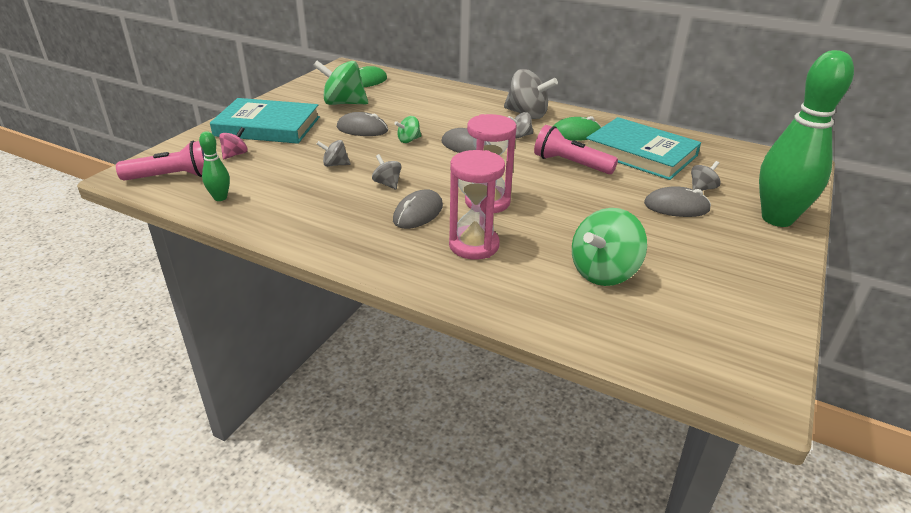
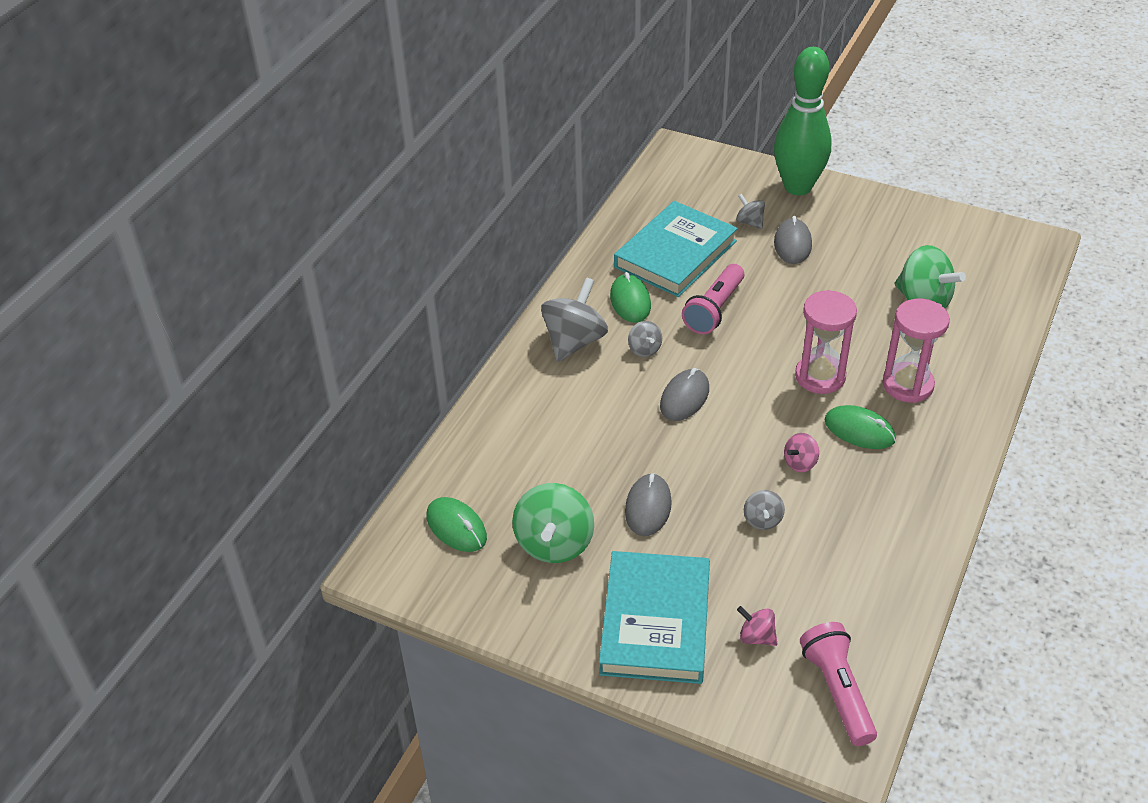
camera: 90 degrees left, 10 degrees up
(220, 198) = (877, 619): green bowling pin -> none
(387, 184) = (800, 463): grey spinning top -> pink spinning top
(408, 140) = (676, 454): green spinning top -> none
(418, 213) = (859, 430): grey mouse -> green mouse

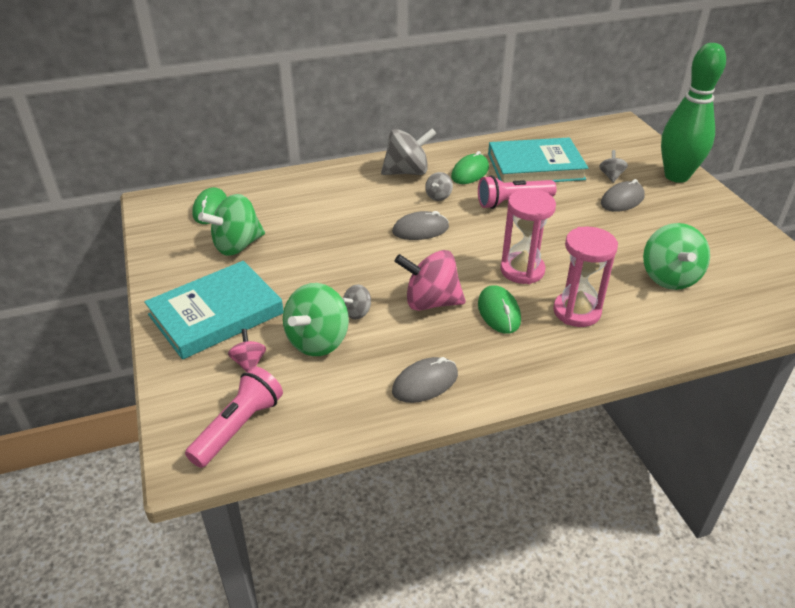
camera: 45 degrees right, 5 degrees down
(648, 507) = (309, 263): grey mouse -> grey mouse (425, 383)
(775, 571) = (318, 341): none -> green spinning top
(800, 463) = (430, 302): pink spinning top -> pink spinning top, size x1.98

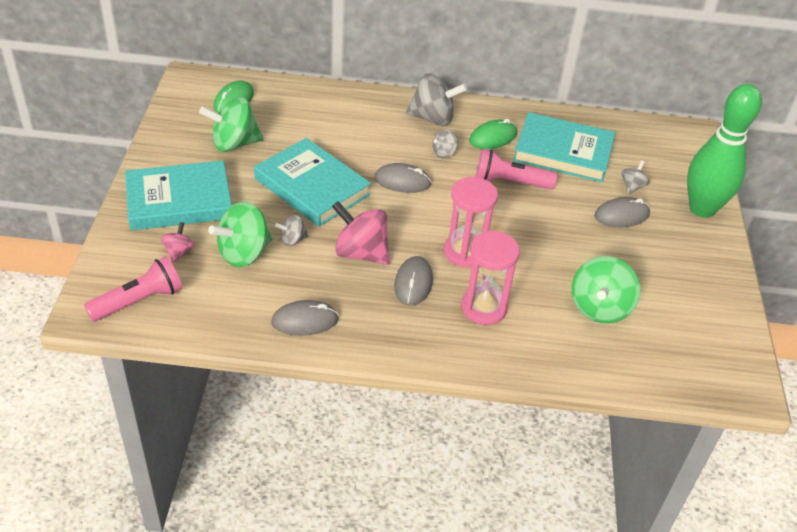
camera: 20 degrees right, 5 degrees up
(341, 259) = (312, 186): none -> turquoise book
(499, 312) = (413, 283): green mouse -> grey mouse

